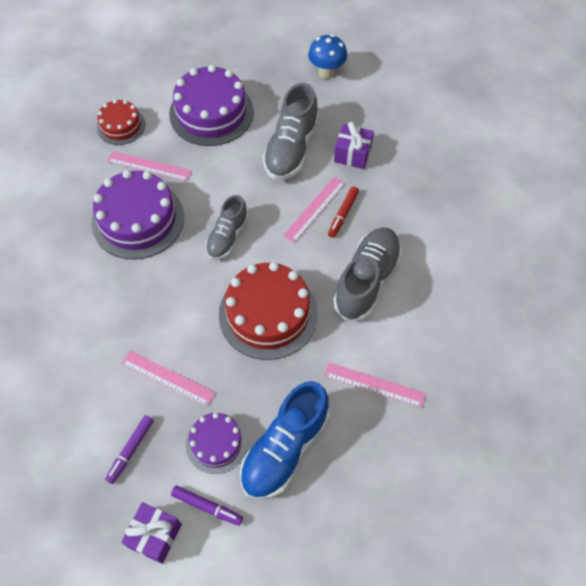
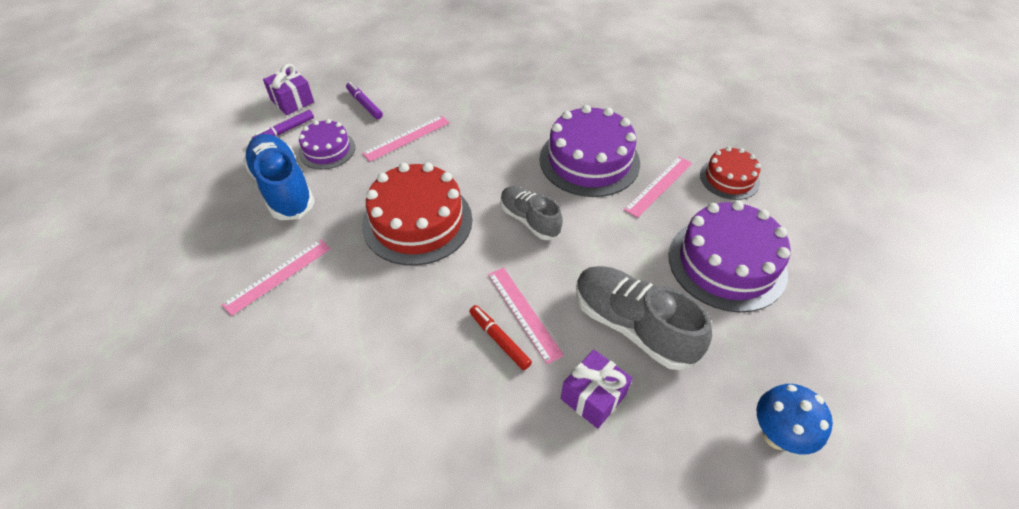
camera: 115 degrees right, 10 degrees down
(366, 280) = (394, 323): grey shoe -> none

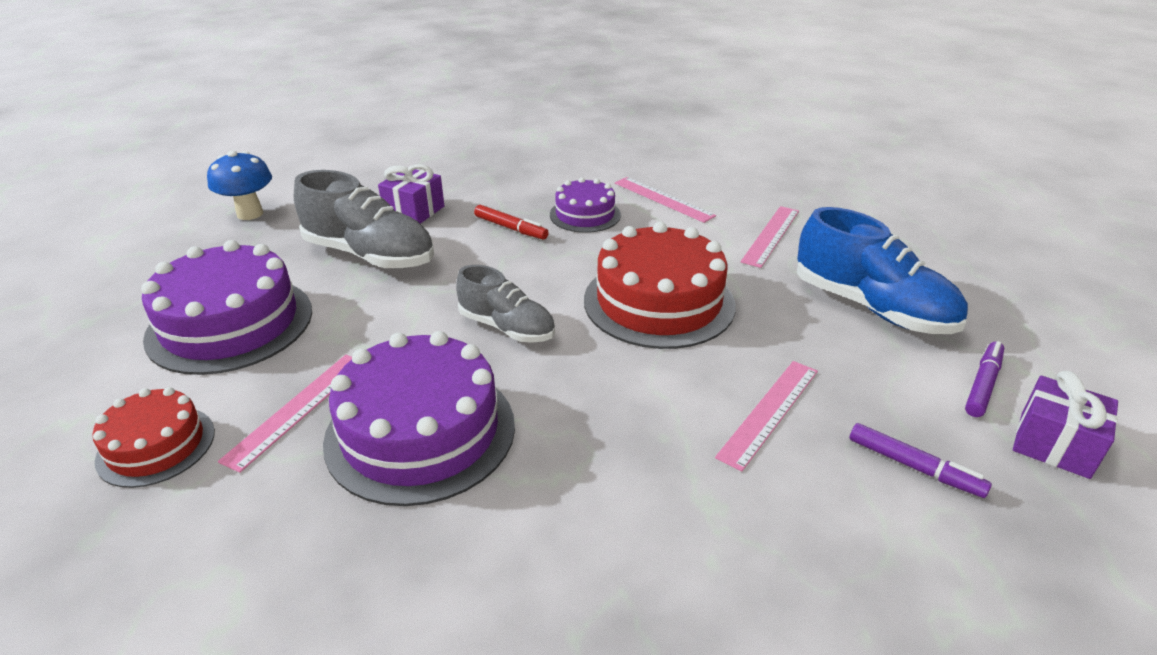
camera: 165 degrees right, 15 degrees down
(327, 150) = (877, 367): purple cake -> purple cake (585, 215)
(524, 313) = (491, 247): pink ruler -> pink ruler (663, 199)

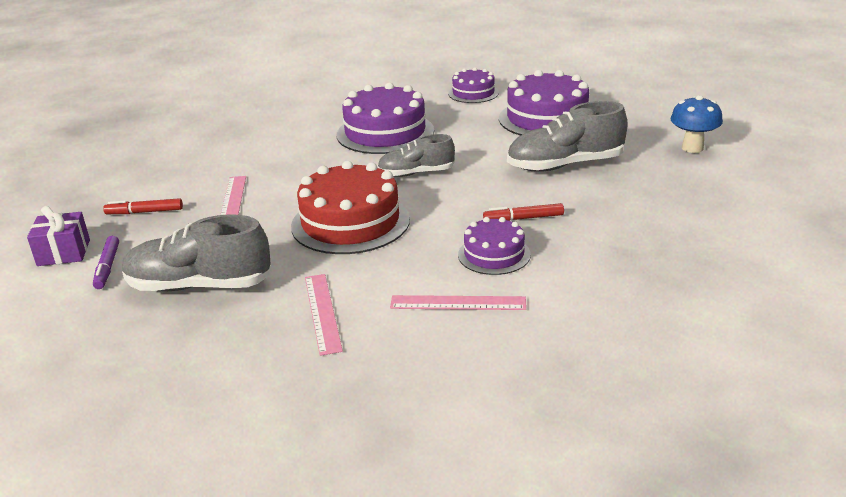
camera: 140 degrees right, 5 degrees down
(156, 445) = (473, 93): red cake -> purple cake
(297, 409) = (448, 117): pink ruler -> none
(414, 211) = (610, 197): purple gift -> none
(872, 308) = (199, 285): blue shoe -> grey shoe
(914, 467) = (144, 212): purple marker -> red marker

